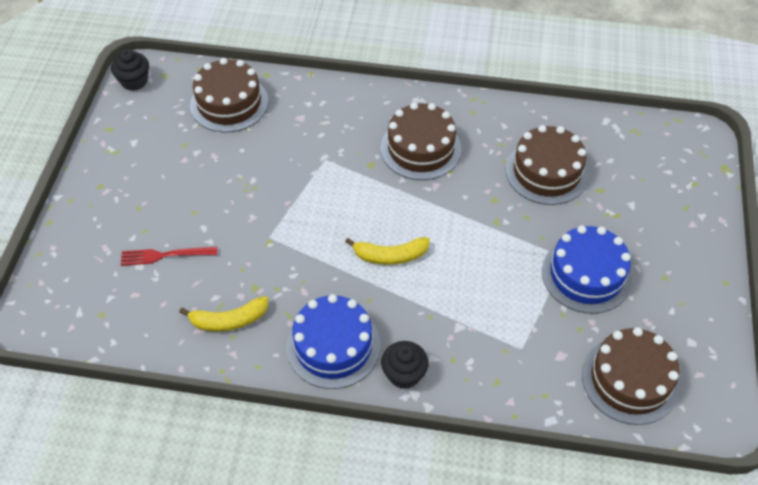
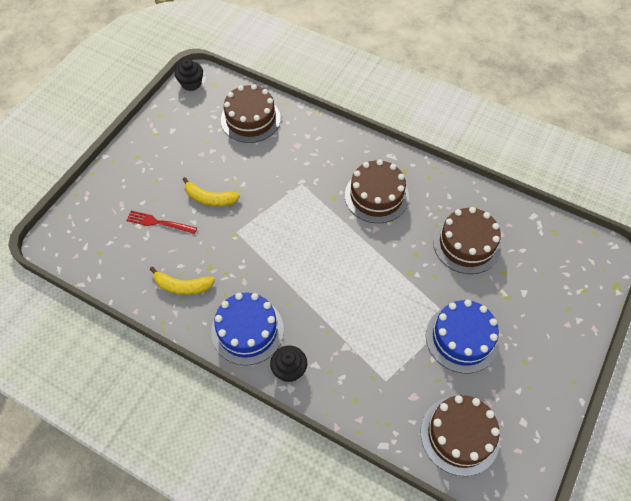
camera: 20 degrees right, 5 degrees up
(390, 256) = (318, 274): yellow banana -> yellow banana (210, 198)

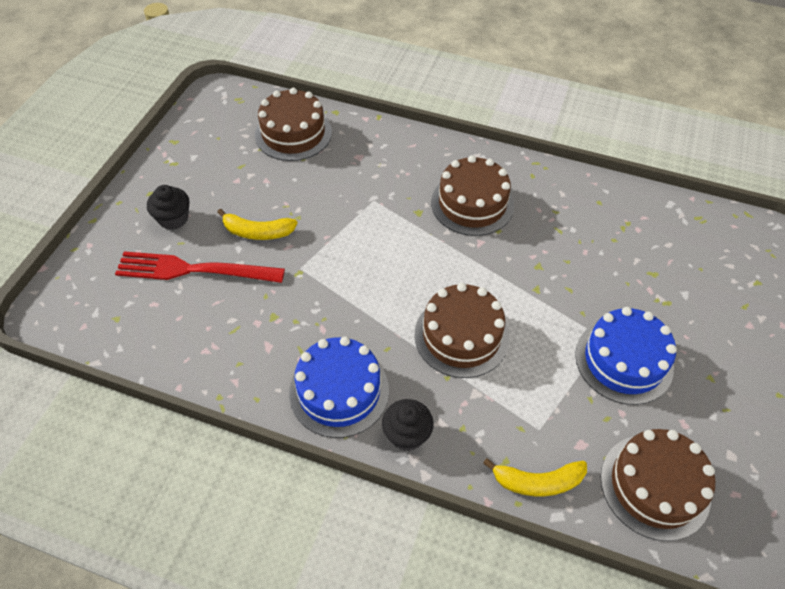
camera: 10 degrees left, 5 degrees down
(159, 222) = (193, 270): red fork -> red fork, size x1.72
(182, 286) = (239, 345): yellow banana -> yellow banana (537, 481)
(191, 83) = (209, 101): black cupcake -> black cupcake (173, 218)
(466, 244) = (599, 246): brown cake -> brown cake (461, 336)

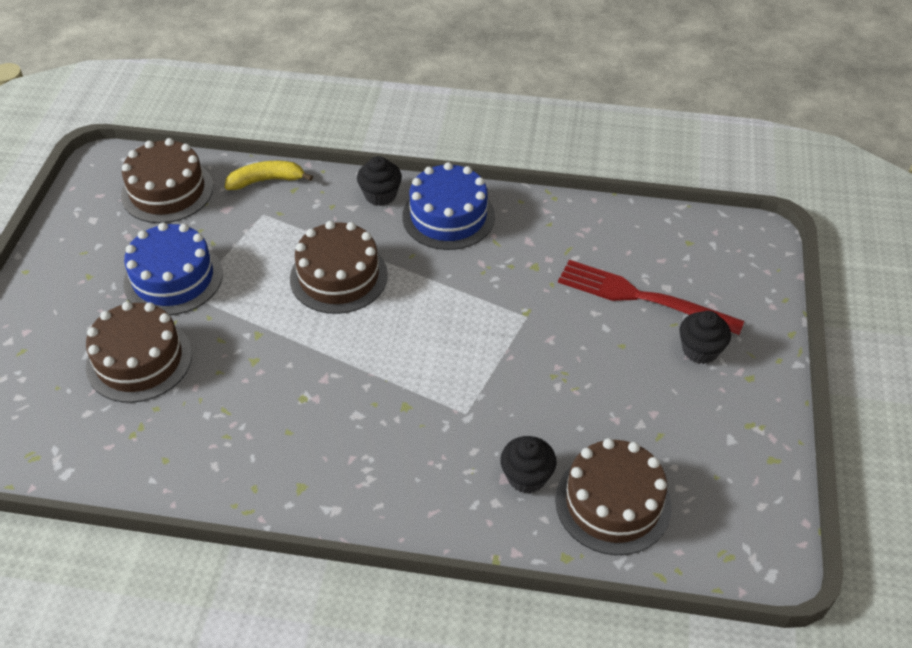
camera: 170 degrees right, 5 degrees down
(193, 270) = (641, 297): red fork -> red fork turned 150 degrees counterclockwise
(258, 232) = (593, 349): yellow banana -> none
(344, 155) = (526, 477): none -> black cupcake
(472, 204) = (337, 429): brown cake -> brown cake (139, 360)

